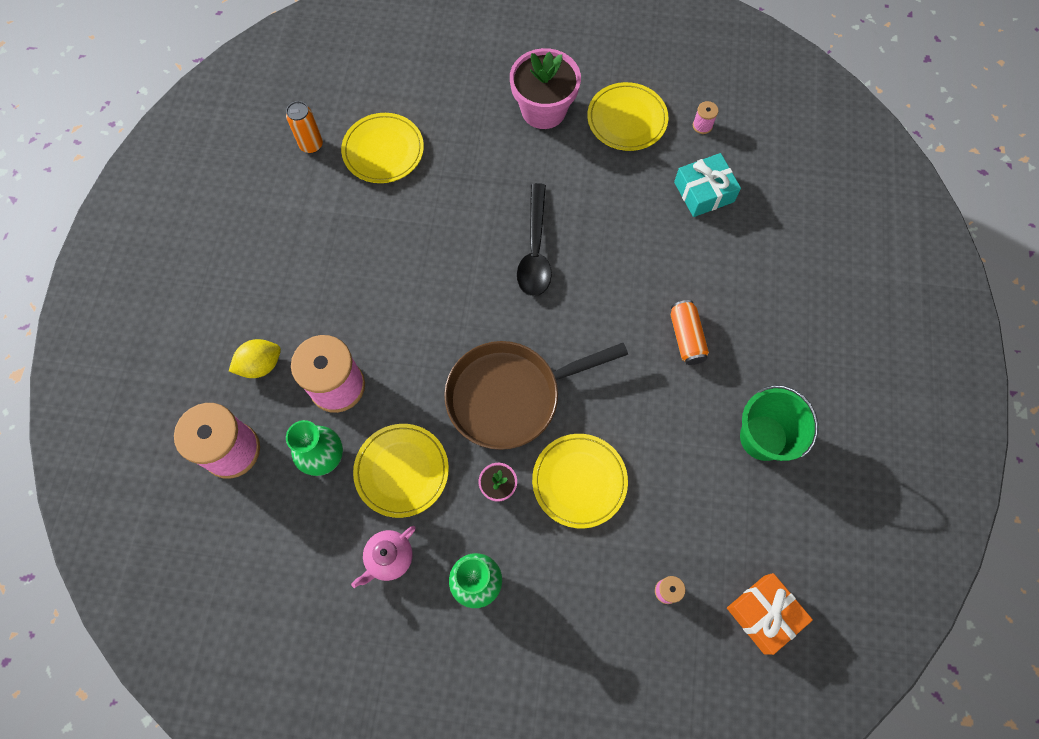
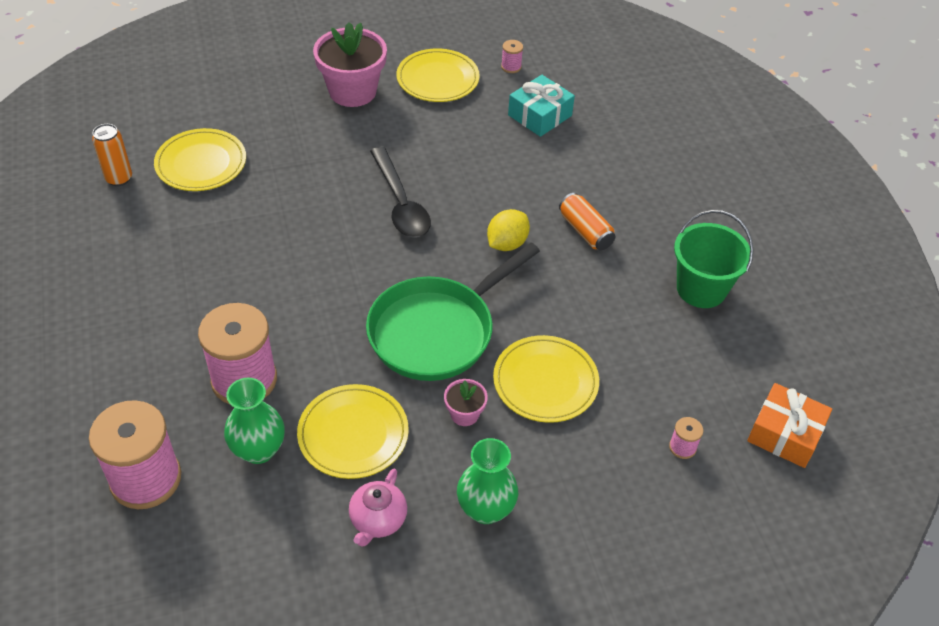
camera: 25 degrees left, 20 degrees down
(261, 365) = (146, 387): yellow lemon -> yellow lemon (507, 243)
(510, 396) = (437, 331): brown pan -> green pan

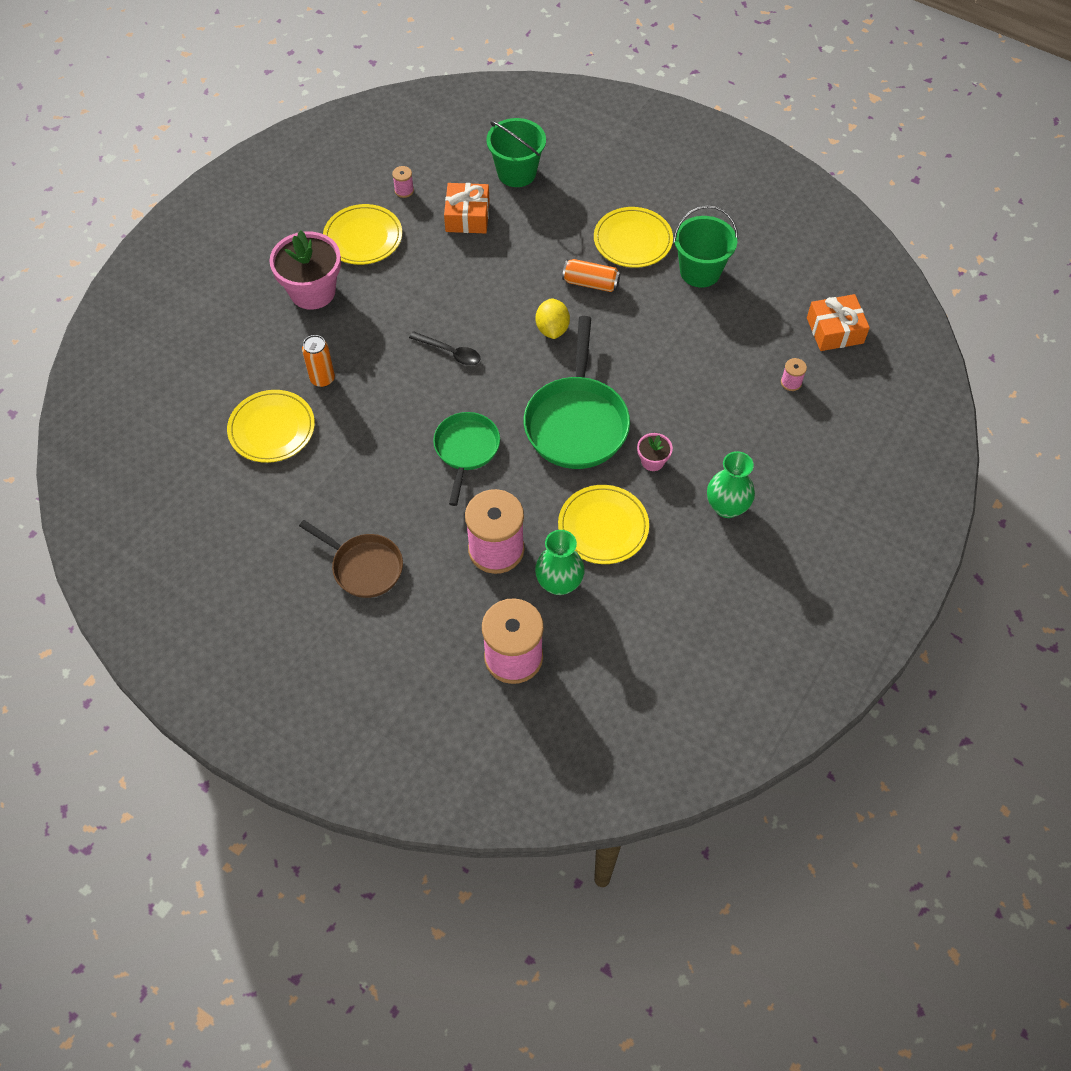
camera: 40 degrees left, 10 degrees up
(119, 178) = (225, 486): orange can -> orange can (322, 379)
(132, 311) = (364, 567): none -> brown pan
(320, 284) = (466, 450): none -> green pan
(377, 520) = (676, 563): pink teapot -> none
(400, 203) = (450, 352): black spoon -> black spoon, size x0.63
(540, 115) = (467, 216): turquoise gift -> orange gift
(545, 382) = (676, 403): yellow plate -> yellow plate (632, 240)
(621, 109) = (516, 173): none -> green bucket

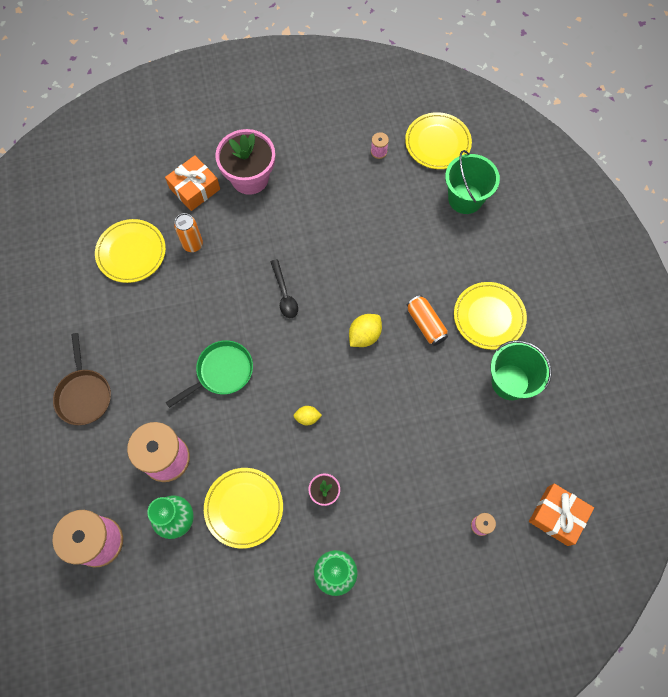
camera: 45 degrees right, 10 degrees up
(363, 237) = (318, 165): yellow plate -> yellow plate (437, 143)
(467, 216) = (398, 204): orange gift -> orange gift (194, 188)
(576, 422) = (307, 417): green pan -> yellow lemon

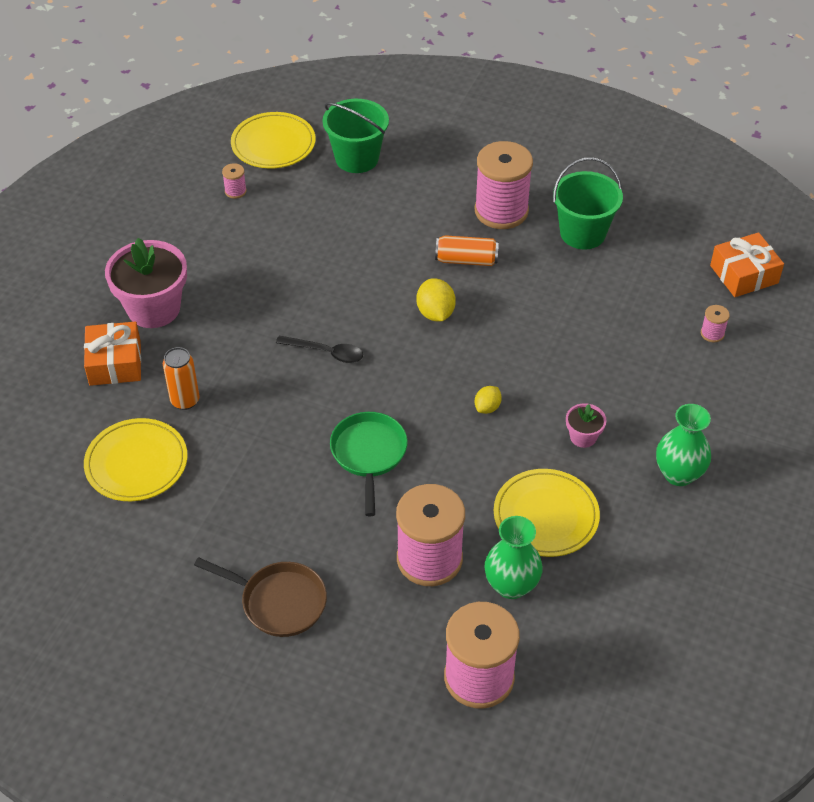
camera: 55 degrees left, 20 degrees down
(489, 317) = (501, 211): yellow plate -> pink spool

